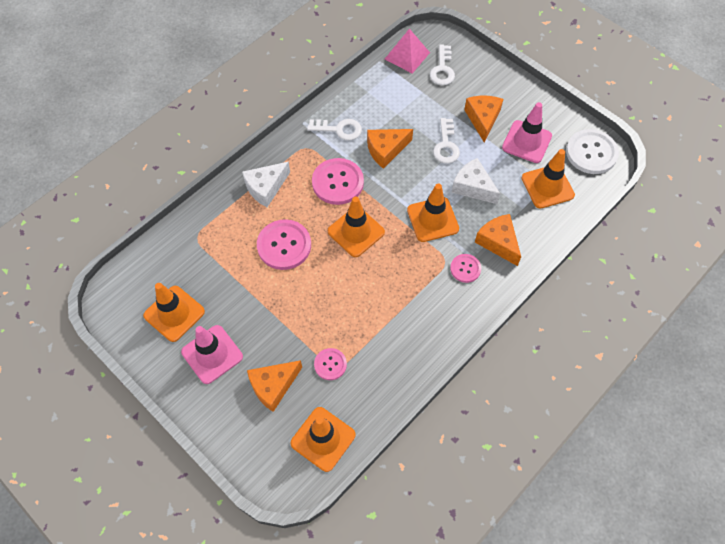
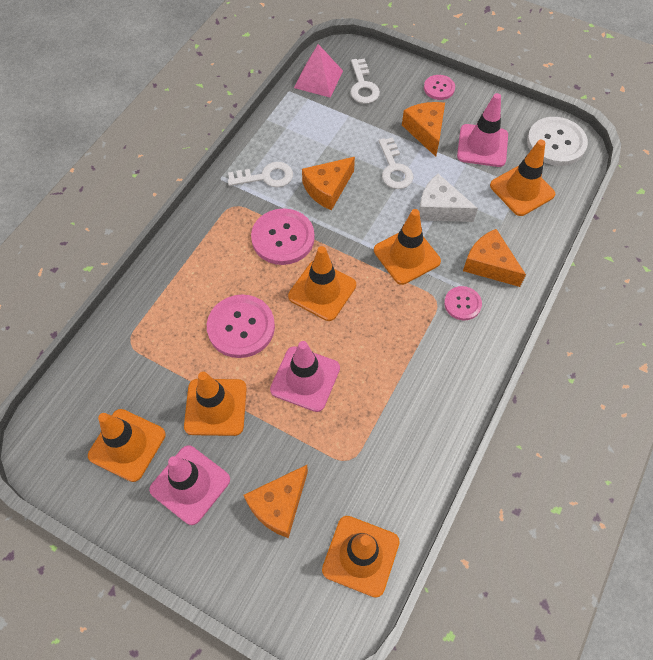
camera: 15 degrees left, 0 degrees up
(247, 302) = (215, 407): none -> orange traffic cone
(266, 188) = (198, 263): white cheese -> none
(321, 297) = (305, 379): none -> pink traffic cone
(330, 364) = (341, 459): pink button -> pink button (439, 88)

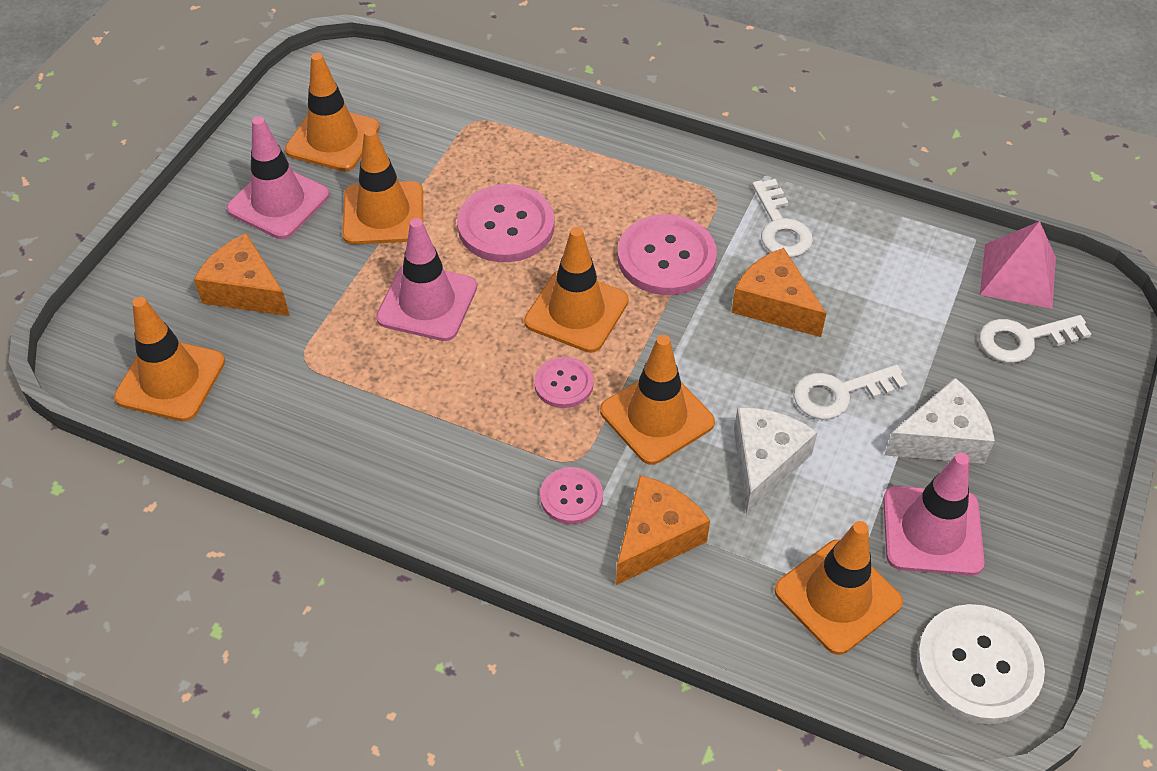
camera: 85 degrees right, 10 degrees down
(426, 131) = (941, 438): orange cheese -> white cheese
(439, 88) = (1061, 458): pink button -> pink button (563, 384)

